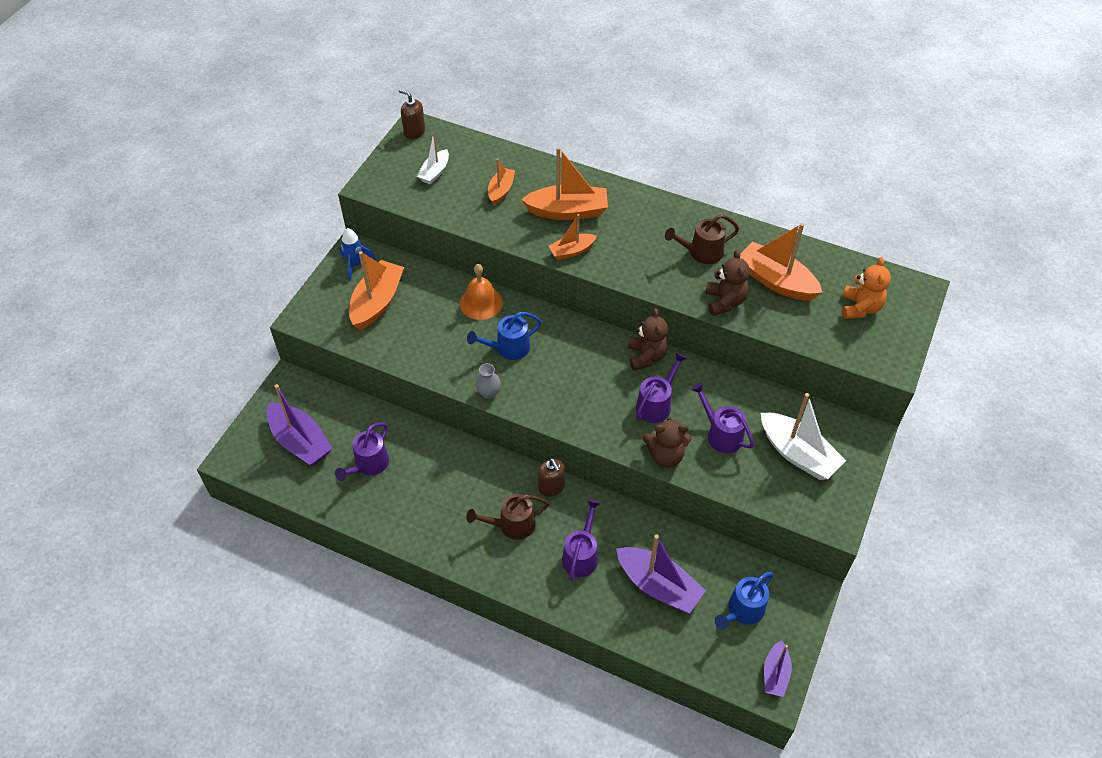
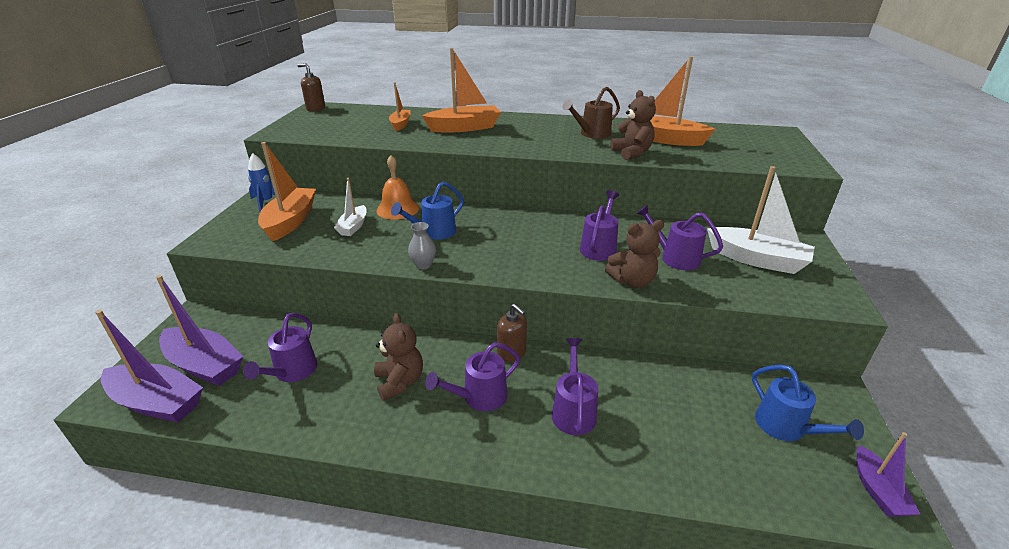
camera: 15 degrees left, 20 degrees down
(435, 172) = (337, 122): white boat -> white boat (353, 226)
(511, 525) = (479, 397): brown watering can -> purple watering can
(571, 251) = (478, 144): orange boat -> none
(646, 356) = (570, 220): brown teddy bear -> brown teddy bear (400, 382)
(658, 586) = (677, 423): purple boat -> purple boat (157, 402)
(742, 611) = (786, 428): blue watering can -> blue watering can turned 60 degrees counterclockwise
(860, 308) = (746, 144): orange teddy bear -> none

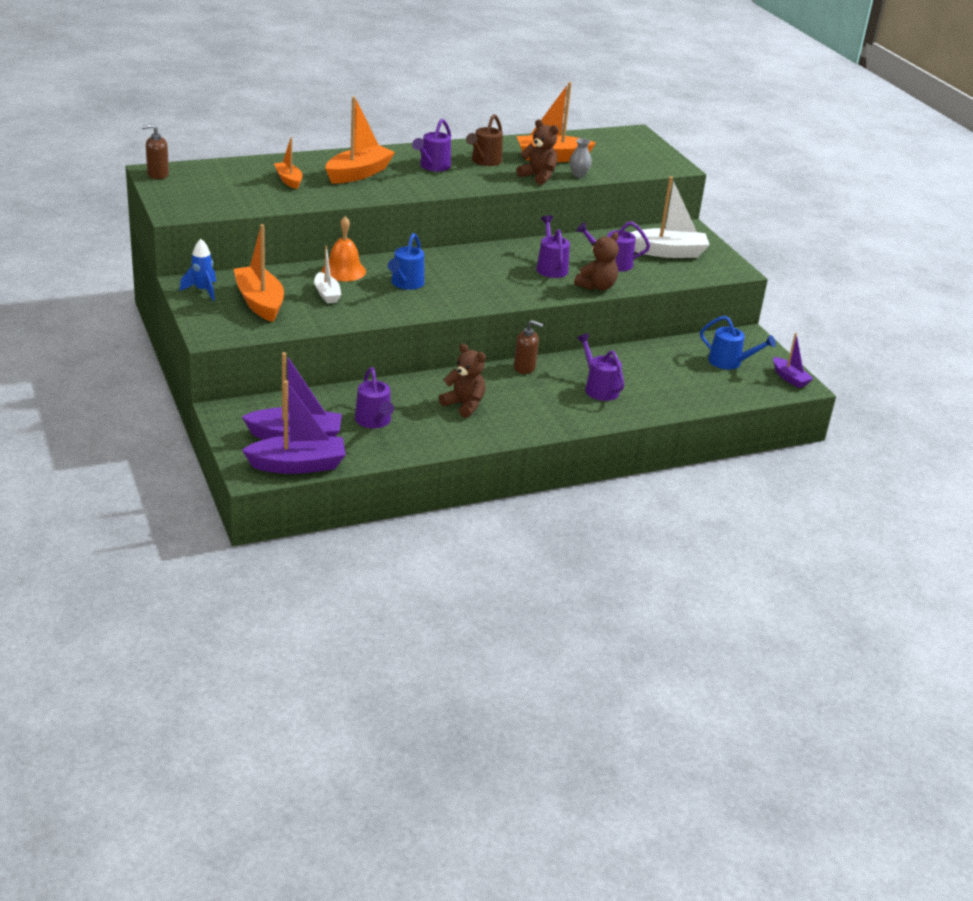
camera: 35 degrees left, 0 degrees up
(423, 265) = (432, 310): grey vase -> grey vase (579, 175)
(479, 397) = (530, 398): purple watering can -> purple watering can (432, 166)

